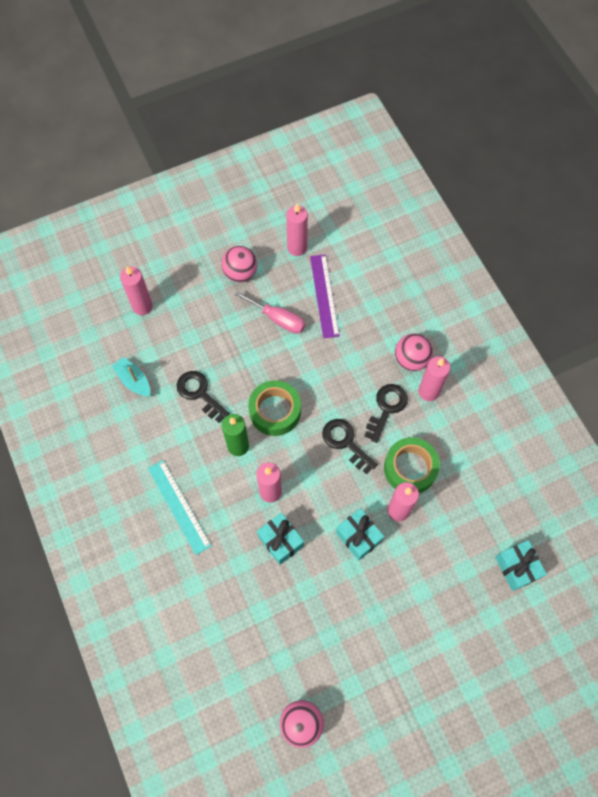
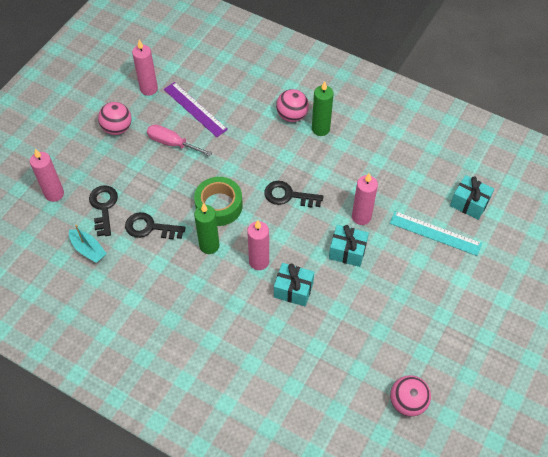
camera: 35 degrees left, 10 degrees down
(134, 380) = (88, 249): turquoise boat -> turquoise boat turned 150 degrees counterclockwise
(179, 506) = (196, 315): turquoise ruler -> turquoise ruler (435, 233)
(278, 319) = (172, 143): pink screwdriver -> pink screwdriver turned 150 degrees counterclockwise
(386, 408) = (300, 156): black key -> black key (104, 207)
(410, 468) = (347, 185): green tape -> none
(428, 391) = (320, 129): pink candle -> green candle

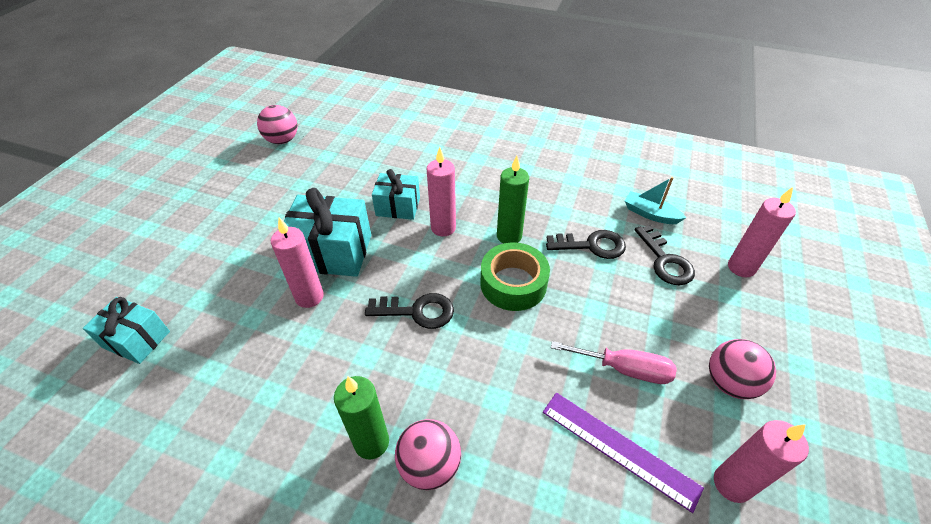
camera: 170 degrees right, 10 degrees down
(347, 251) = (332, 252): turquoise gift -> turquoise gift, size x1.60
(435, 233) = (206, 290): turquoise ruler -> none

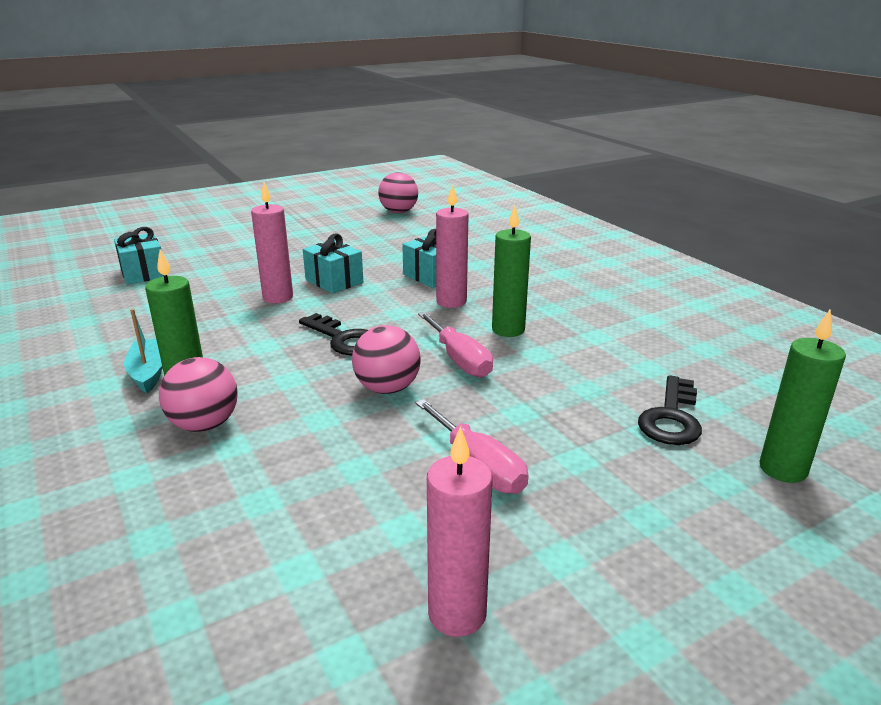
camera: 40 degrees right, 20 degrees down
(332, 252) = (334, 281): turquoise gift -> turquoise gift, size x0.62
(513, 283) = (459, 360): green tape -> pink screwdriver
(591, 245) = (592, 370): black key -> none
(618, 448) = (376, 511): purple ruler -> none
(650, 214) = (713, 377): turquoise boat -> turquoise boat (148, 373)
(729, 382) = (595, 543): pink ball -> pink ball (387, 388)
(741, 267) = (783, 469): pink candle -> green candle

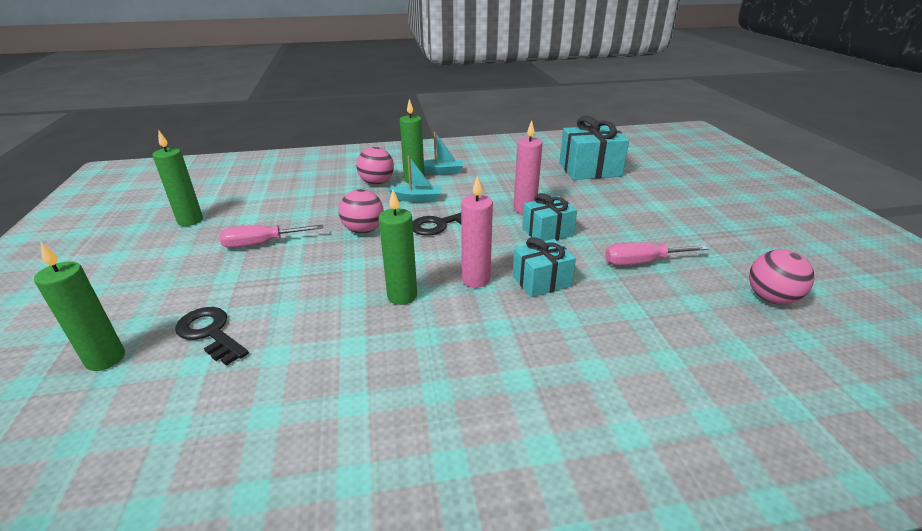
camera: 110 degrees right, 5 degrees up
(143, 273) = (590, 169): turquoise gift -> turquoise gift, size x1.60
(267, 371) = (417, 199): none -> turquoise boat
(457, 614) = (190, 220): pink candle -> green candle
(459, 360) = (374, 262): pink screwdriver -> pink screwdriver (642, 262)

